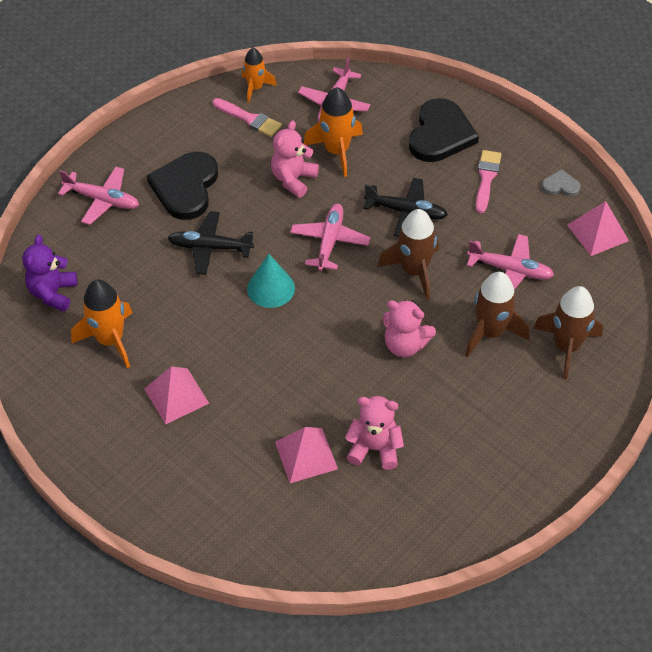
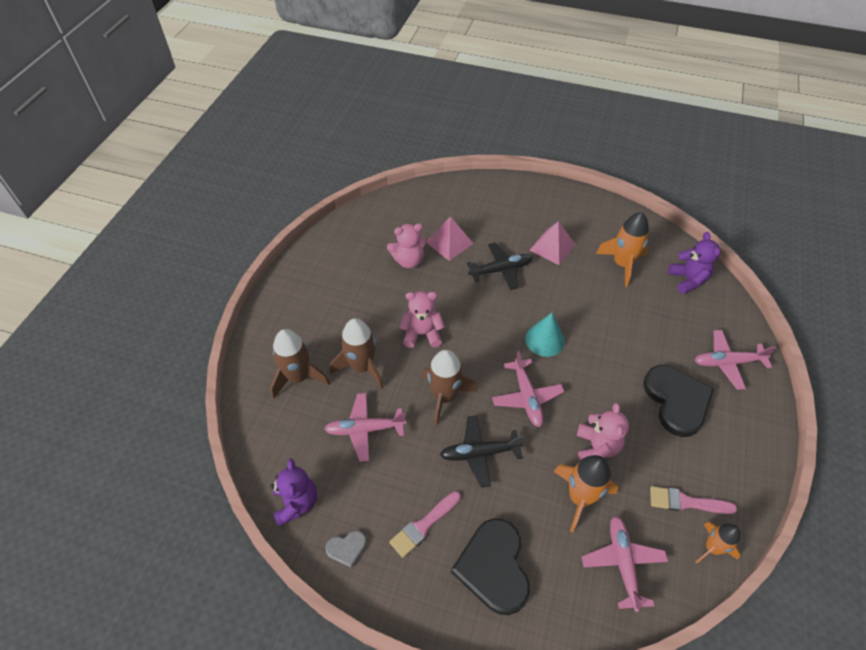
camera: 155 degrees right, 0 degrees up
(210, 248) = (613, 354): black plane -> black plane (501, 270)
(486, 178) = (423, 526): pink brush -> pink brush turned 60 degrees clockwise
(597, 232) = (296, 503): pink pyramid -> purple teddy bear

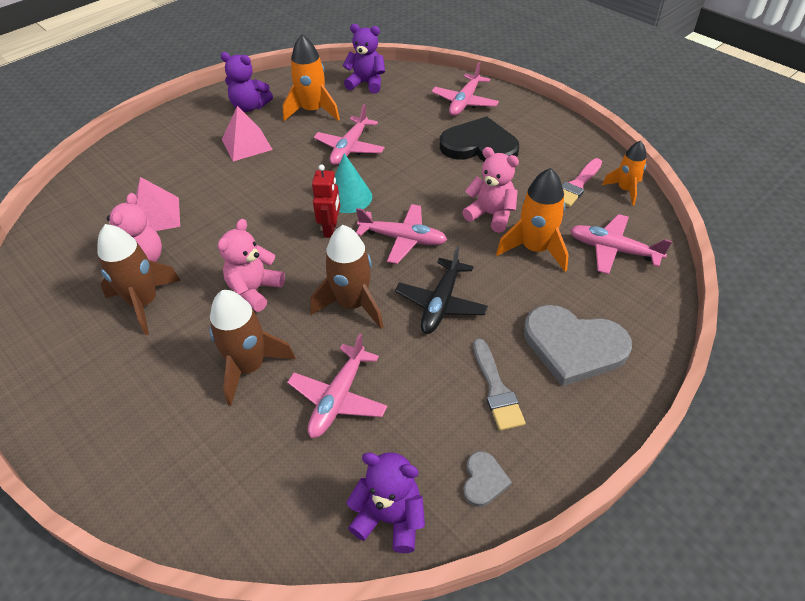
camera: 60 degrees left, 5 degrees down
(298, 377) = (205, 445): brown rocket -> brown rocket (144, 303)
(423, 526) = (496, 389): pink brush -> grey brush
(493, 567) = (573, 346): black heart -> grey heart
(501, 270) = (235, 191): black plane -> none
(504, 346) = (331, 229): none -> red robot
(594, 224) = (250, 107): none -> purple teddy bear
(599, 311) = (350, 148): none -> pink plane

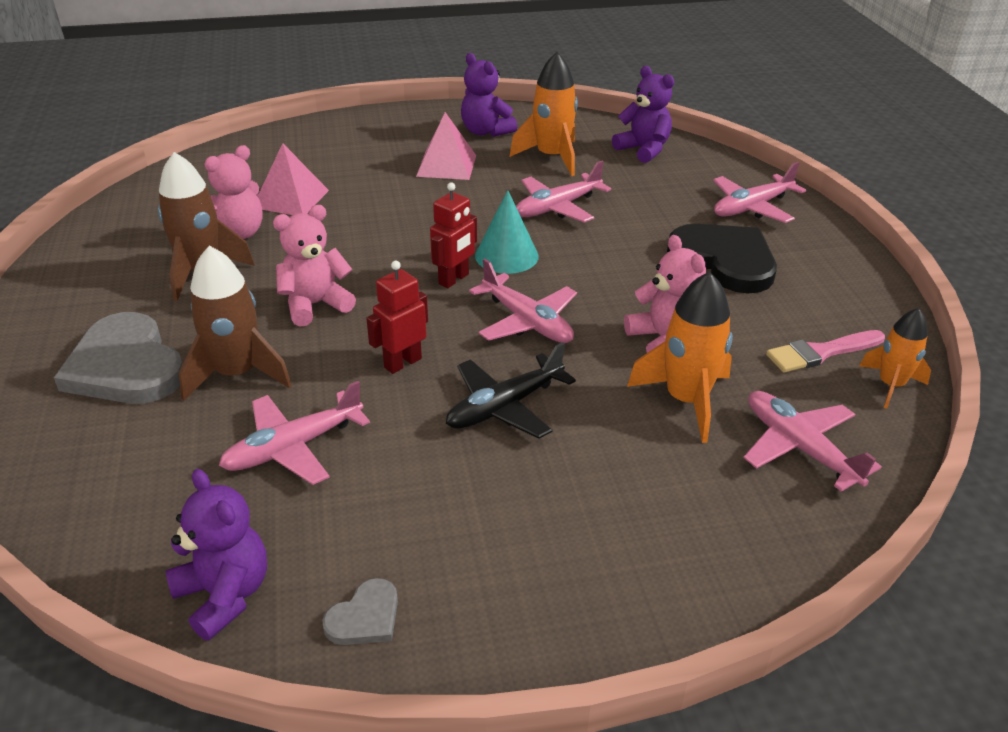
camera: 30 degrees right, 10 degrees down
(352, 304) = (402, 363): brown rocket -> red robot
(496, 389) = (479, 528): grey brush -> none
(573, 346) = (628, 531): grey heart -> grey heart (125, 366)

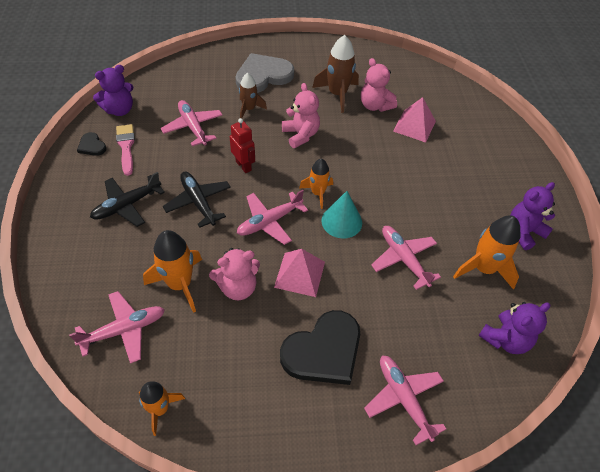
camera: 95 degrees right, 15 degrees up
(237, 374) = (249, 109): brown rocket -> brown rocket, size x0.63
(365, 617) = (92, 146): grey heart -> black heart
(446, 165) = (464, 203): pink pyramid -> pink pyramid (300, 274)
(454, 279) = (317, 193): red robot -> orange rocket
(538, 505) = (127, 205): none -> black plane
(821, 353) = (204, 377): pink brush -> pink brush (126, 147)

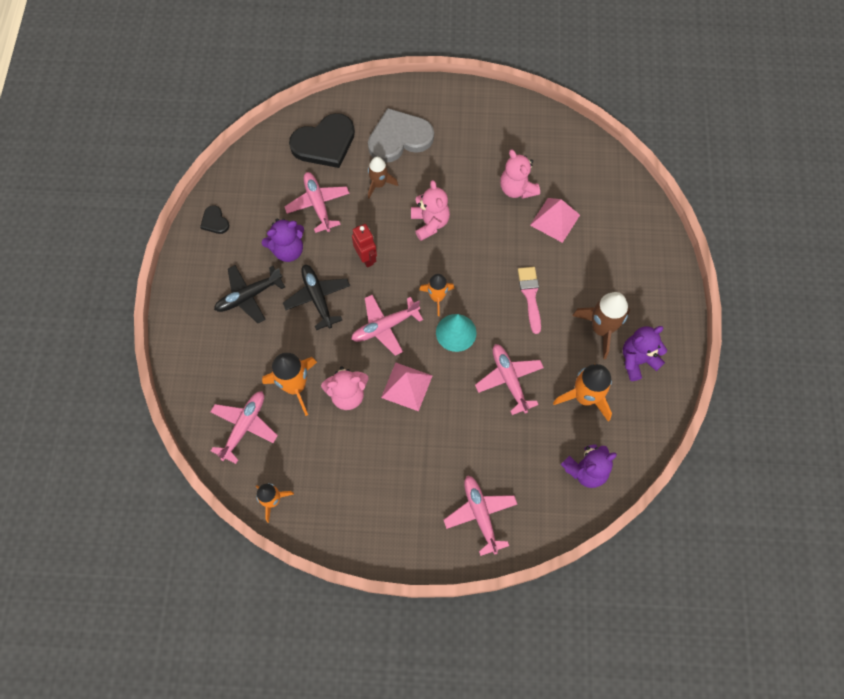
camera: 10 degrees right, 15 degrees up
(119, 110) = (243, 176): purple teddy bear -> purple teddy bear (288, 250)
(124, 330) = (244, 426): pink plane -> pink plane turned 45 degrees counterclockwise
(126, 147) = (249, 225): pink brush -> pink brush (530, 296)
(323, 351) = (417, 464): black heart -> black heart (324, 143)
(337, 94) = (478, 170): brown rocket -> brown rocket (601, 329)

